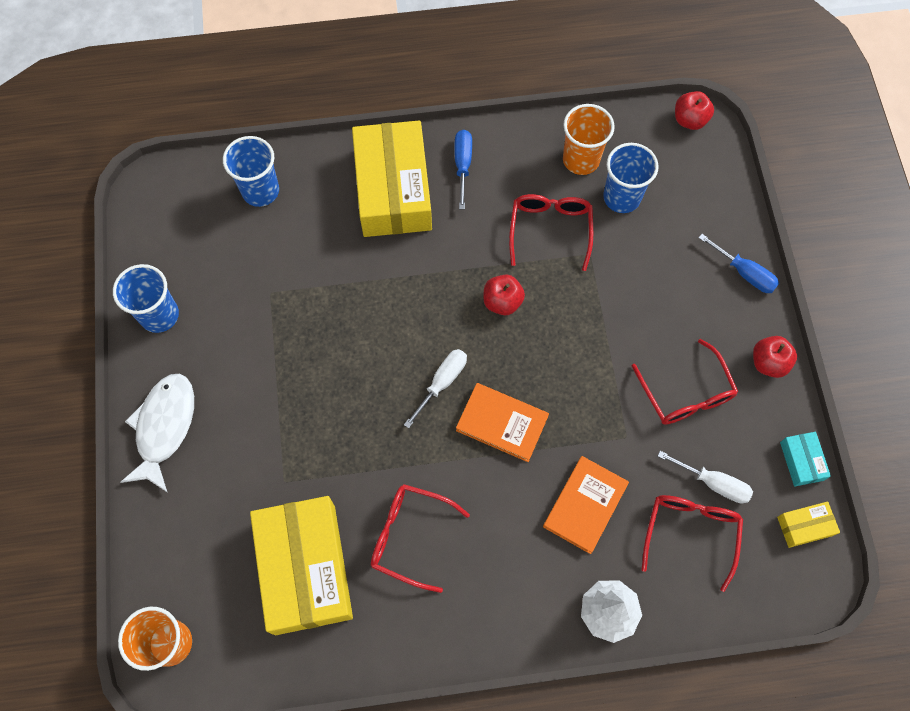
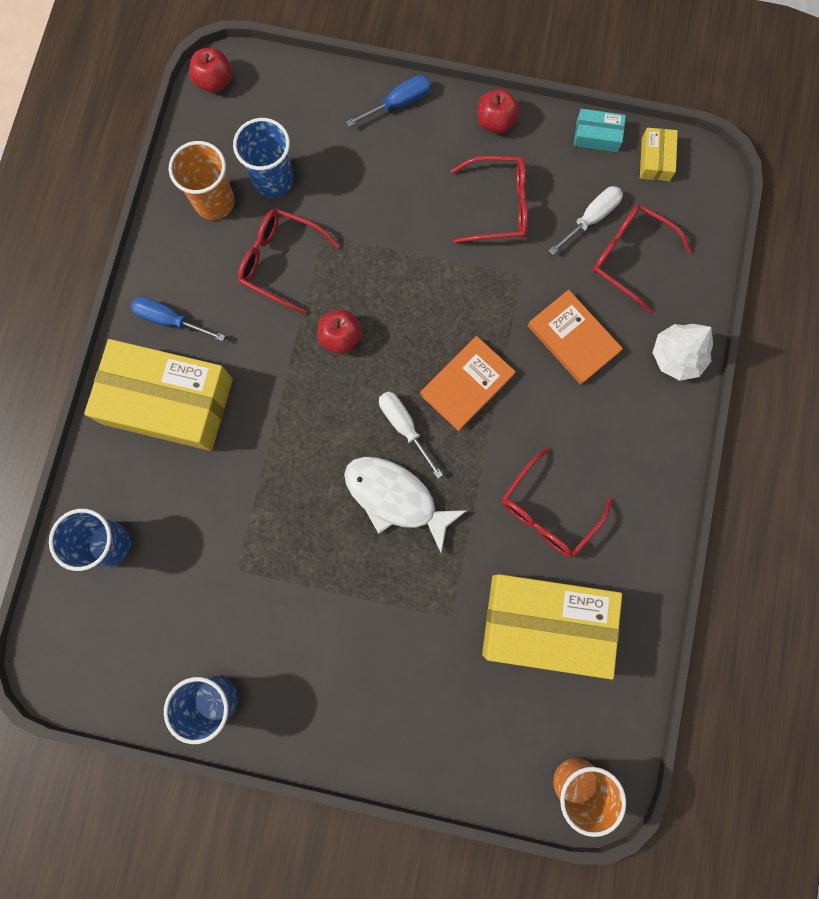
camera: 70 degrees left, 10 degrees up
(164, 427) = (347, 727): white fish -> white fish (395, 498)

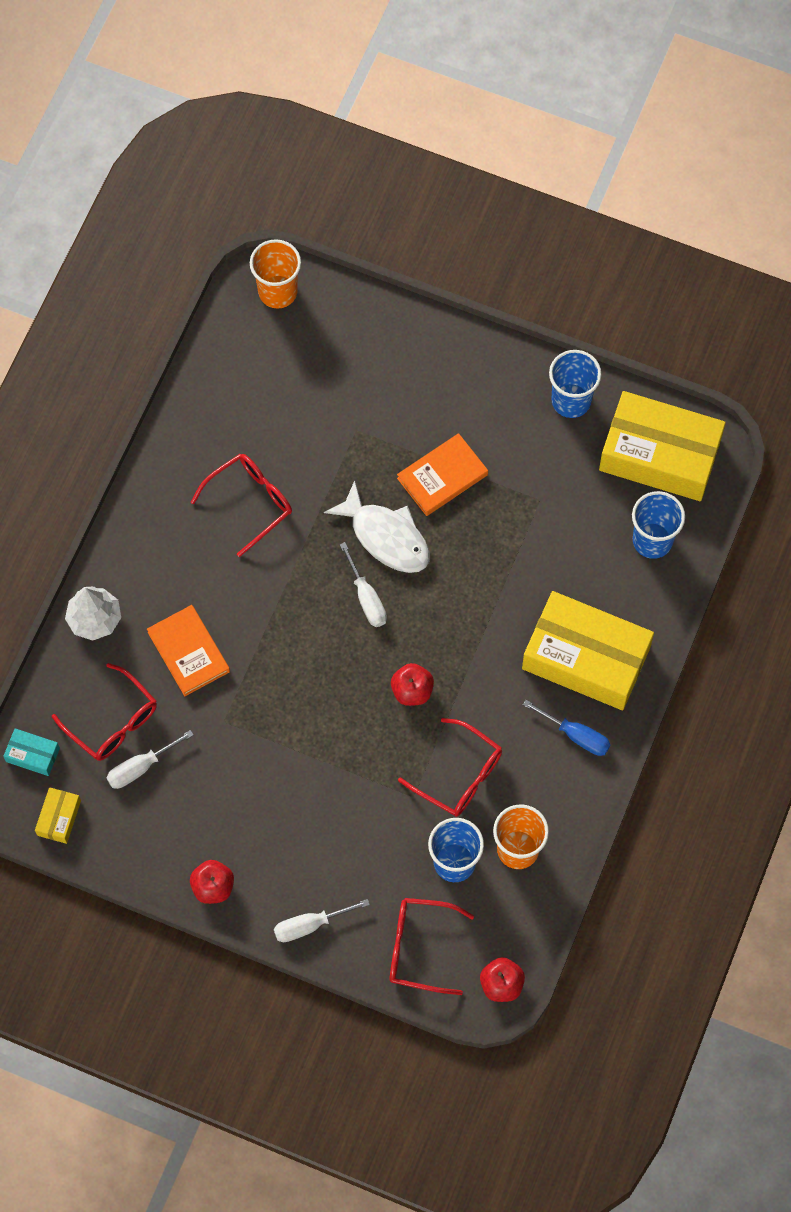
camera: 170 degrees left, 10 degrees down
(399, 103) = (310, 925): blue screwdriver -> white screwdriver
(467, 384) = (299, 626): orange book -> orange book (442, 477)
(498, 206) = (230, 796): red glasses -> red glasses (419, 948)
(546, 623) = (274, 412): yellow box -> yellow box (659, 455)
(597, 135) = (111, 854): turquoise box -> turquoise box (32, 755)

